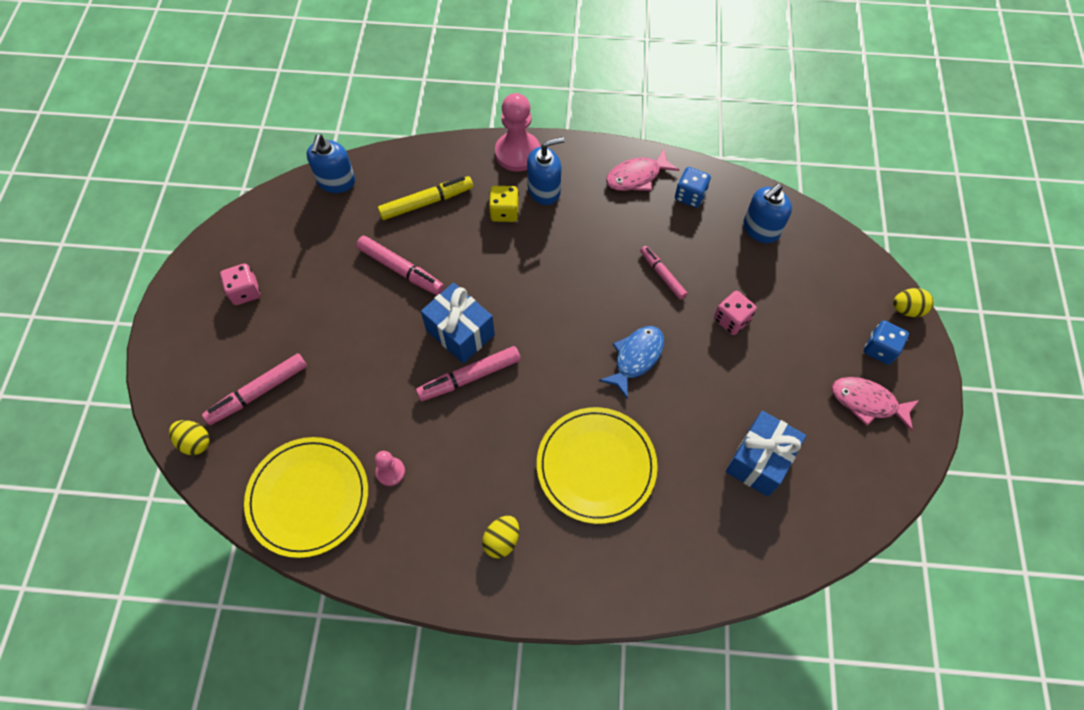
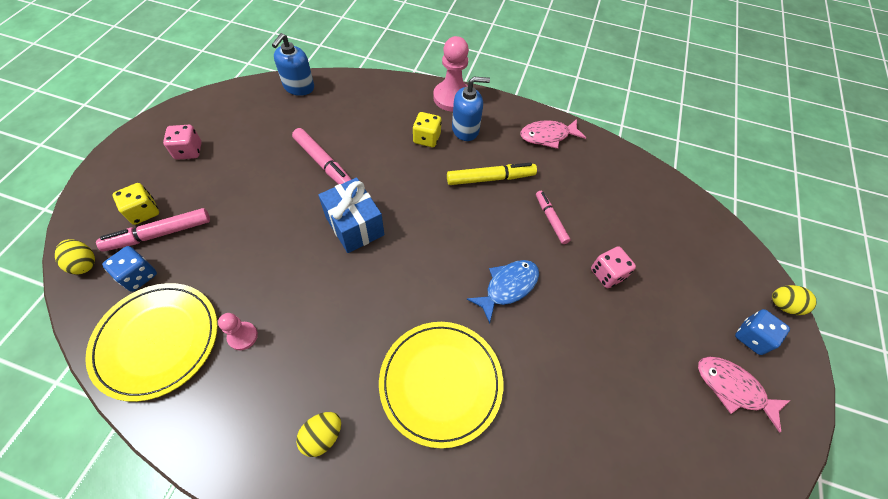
camera: 10 degrees right, 5 degrees down
(230, 373) = (144, 212): none -> yellow dice
(426, 202) = (364, 117): yellow marker -> yellow marker (490, 178)
(470, 377) = (349, 267): pink marker -> none
(690, 196) = (591, 161): blue dice -> blue dice (138, 276)
(759, 461) = (609, 421): blue gift -> none
(761, 229) = (649, 201): blue soap dispenser -> none

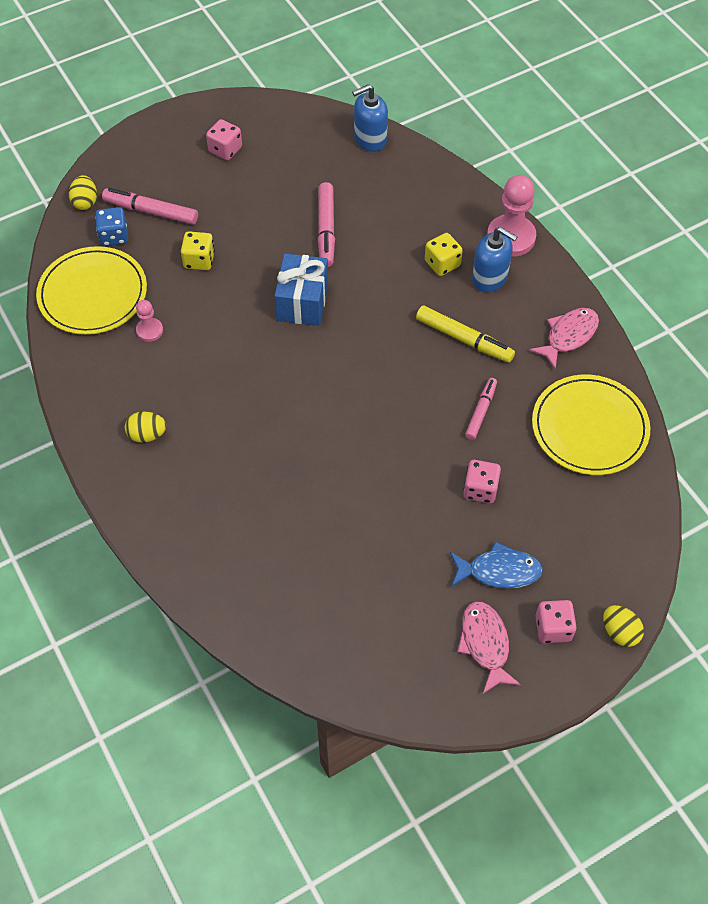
camera: 45 degrees right, 0 degrees up
(144, 212) = (153, 185): yellow dice -> yellow dice (199, 260)
(441, 382) = (257, 463): yellow plate -> yellow plate (589, 427)
(508, 287) = (380, 437): blue fish -> blue fish (499, 571)
(547, 136) = (568, 336): pink fish -> pink fish turned 105 degrees clockwise
(751, 337) = (553, 628): blue dice -> pink dice

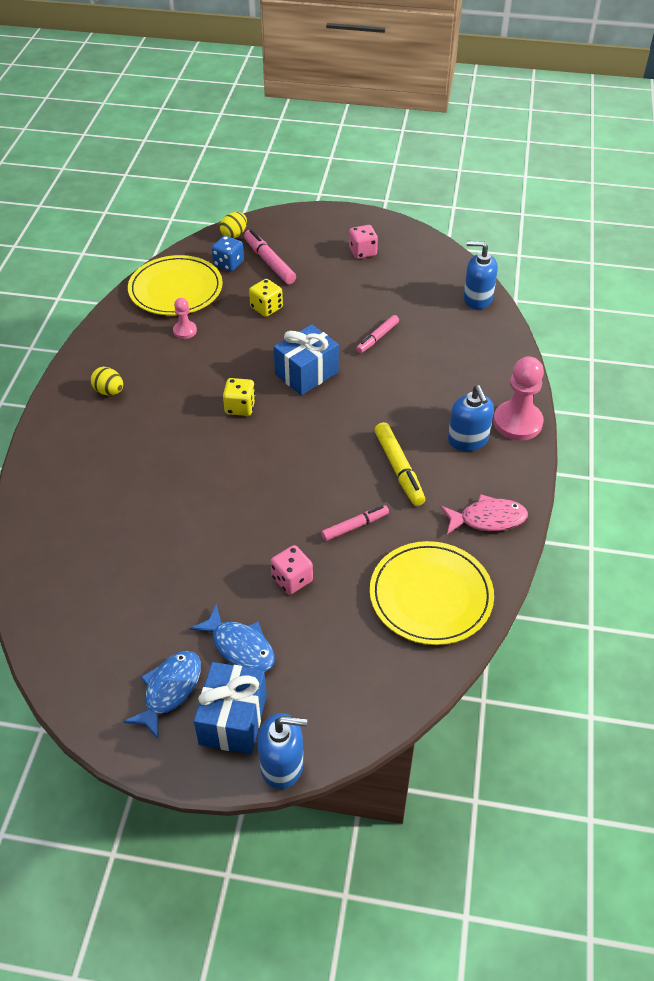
camera: 40 degrees right, 10 degrees down
(326, 229) = (377, 337): pink marker -> pink marker, size x0.66
(442, 263) = (440, 408): yellow dice -> yellow dice (240, 407)
(485, 644) = (169, 690): pink fish -> blue fish
(553, 628) = (233, 720): pink dice -> blue gift
(619, 632) = (282, 765): yellow egg -> blue soap dispenser

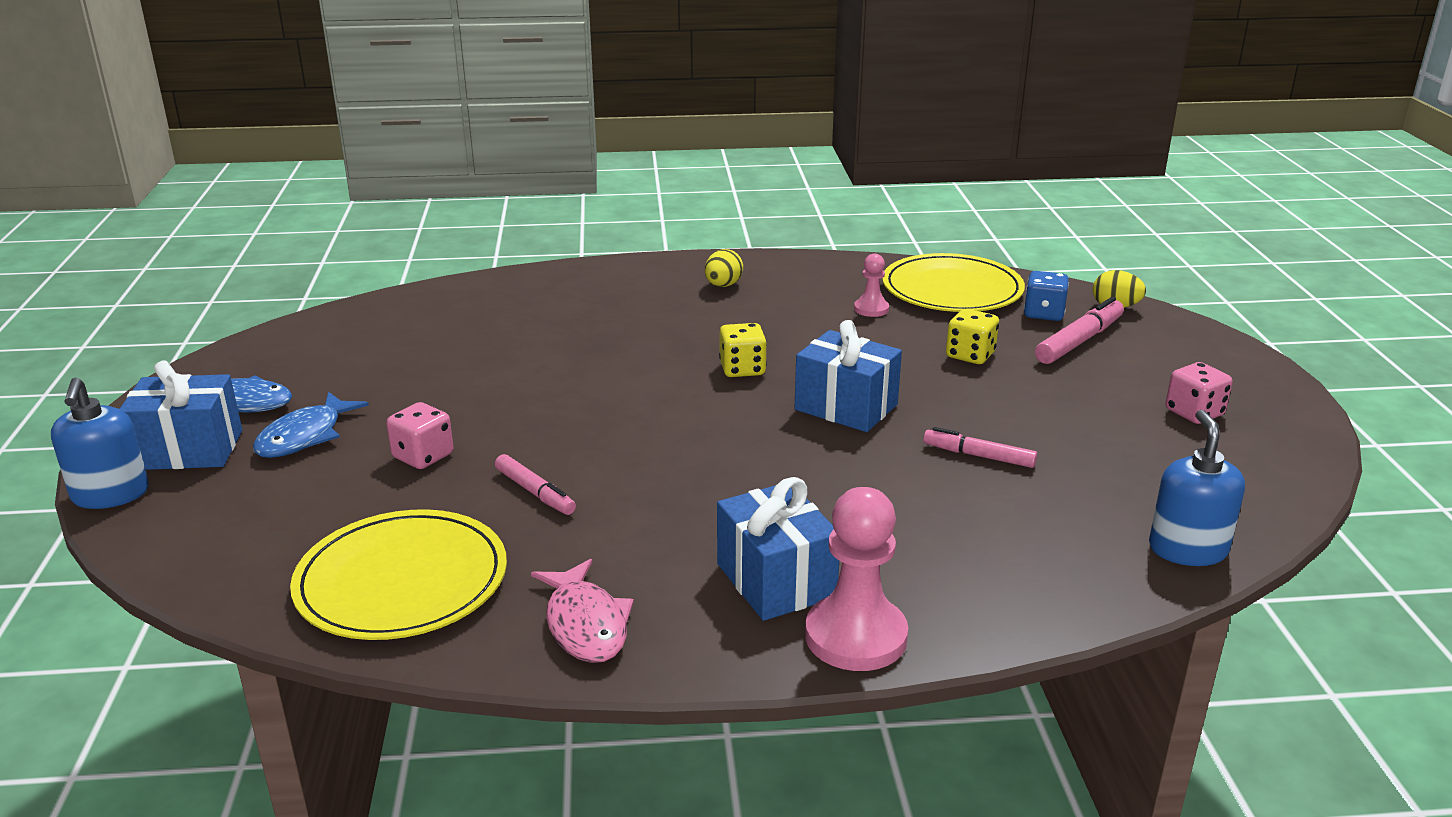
camera: 75 degrees right, 20 degrees down
(398, 468) = (674, 516): yellow marker -> none
(468, 440) = (776, 580): blue soap dispenser -> blue gift

